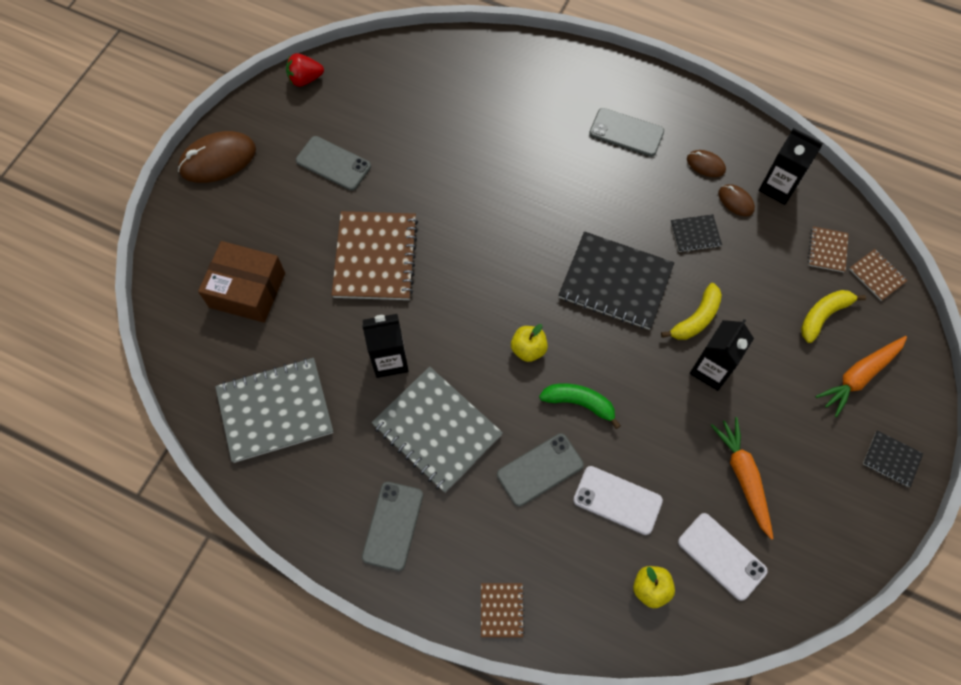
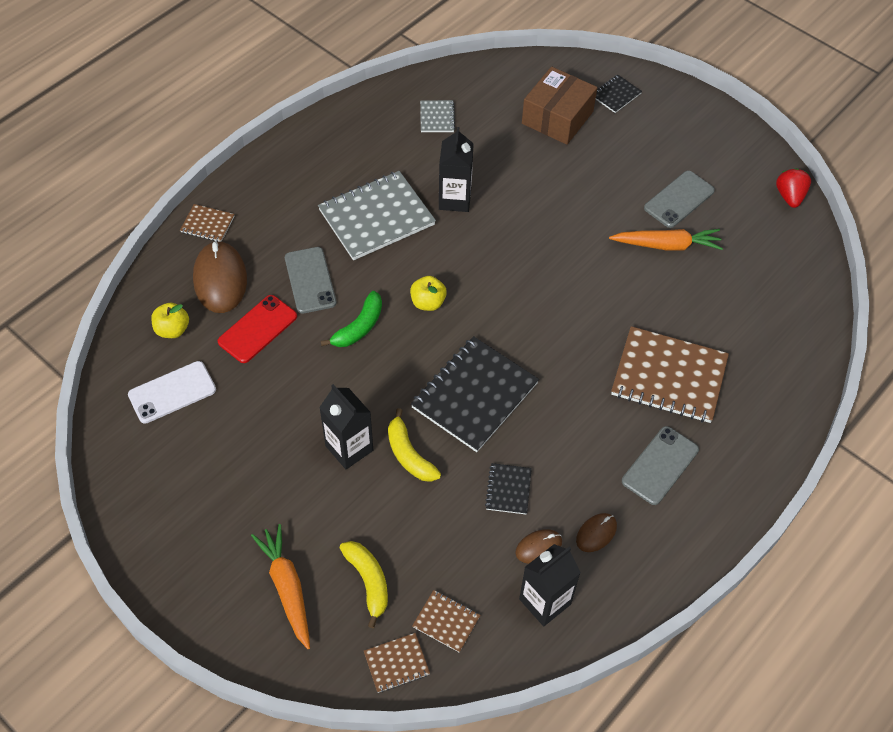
camera: 105 degrees right, 10 degrees down
(218, 159) = (703, 118): brown mouse -> brown mouse (220, 279)
(275, 410) = (437, 117): grey notebook -> grey notebook, size x0.47
(375, 257) = (563, 210): brown notebook -> brown notebook (669, 377)
(393, 526) = (307, 171): grey phone -> none
(617, 500) = (258, 329): white phone -> red phone
(743, 477) = (233, 436): orange carrot -> orange carrot (667, 245)
(891, 459) = (189, 579): black notebook -> black notebook (616, 95)

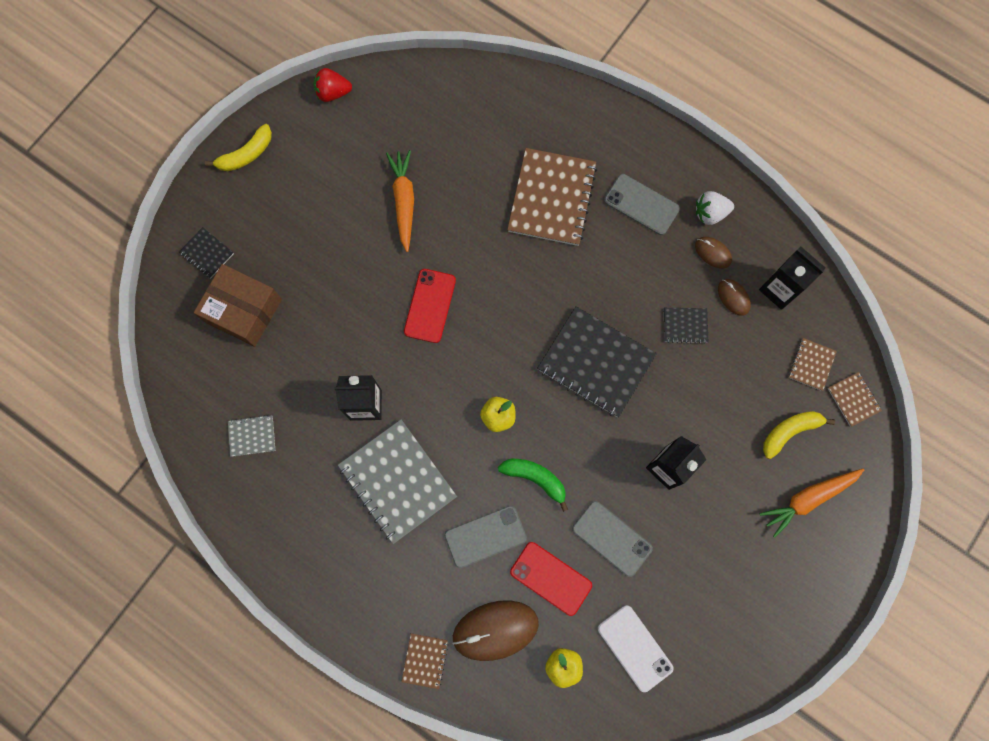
camera: 95 degrees left, 20 degrees up
(409, 454) = (665, 413): yellow banana -> yellow banana (246, 155)
(551, 257) = (430, 306): none -> red phone
(647, 538) = (710, 213): none -> white strawberry
(679, 199) = (346, 191): grey phone -> grey phone (611, 538)

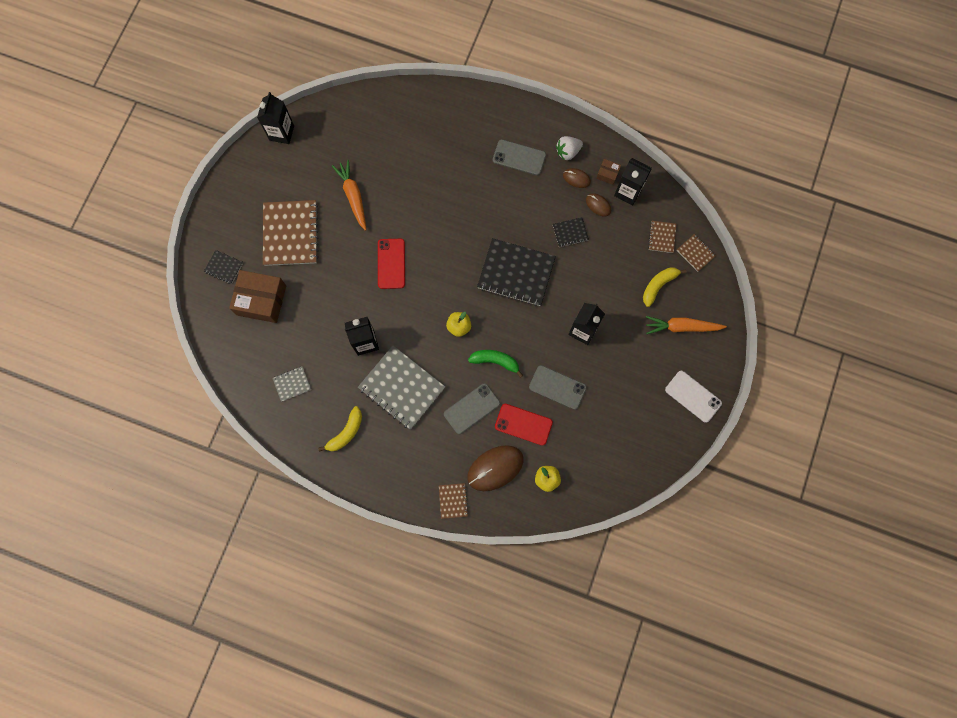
camera: 15 degrees left, 0 degrees up
(246, 155) = (232, 191): yellow banana -> yellow banana (346, 432)
(333, 93) = (281, 133): red strawberry -> black carton
(552, 198) = (456, 168): brown notebook -> brown notebook (291, 234)
(635, 648) = (591, 454): white phone -> white phone (693, 396)
(757, 257) = (607, 174): none -> brown box
(808, 499) = (681, 327): orange carrot -> orange carrot turned 45 degrees clockwise

